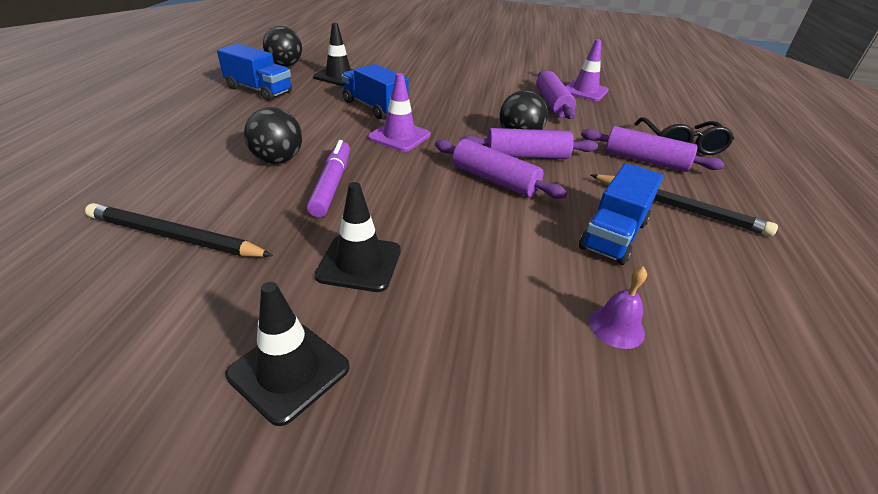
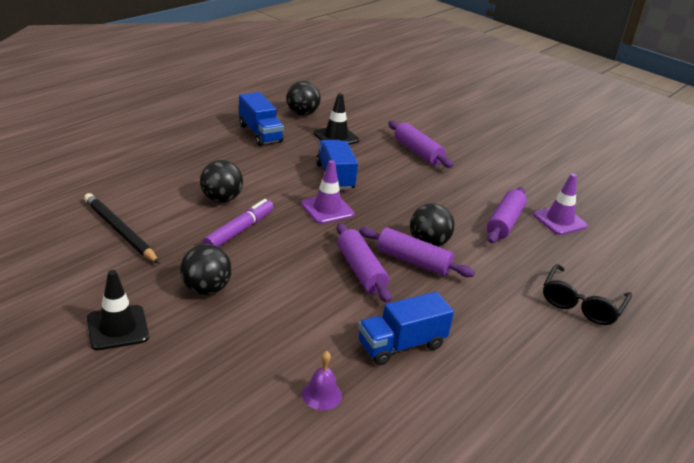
camera: 30 degrees right, 5 degrees down
(359, 263) = (206, 289): black traffic cone -> black ball
(645, 160) = (519, 304): purple rolling pin -> purple rolling pin (417, 152)
(679, 207) = (489, 350): black pencil -> none

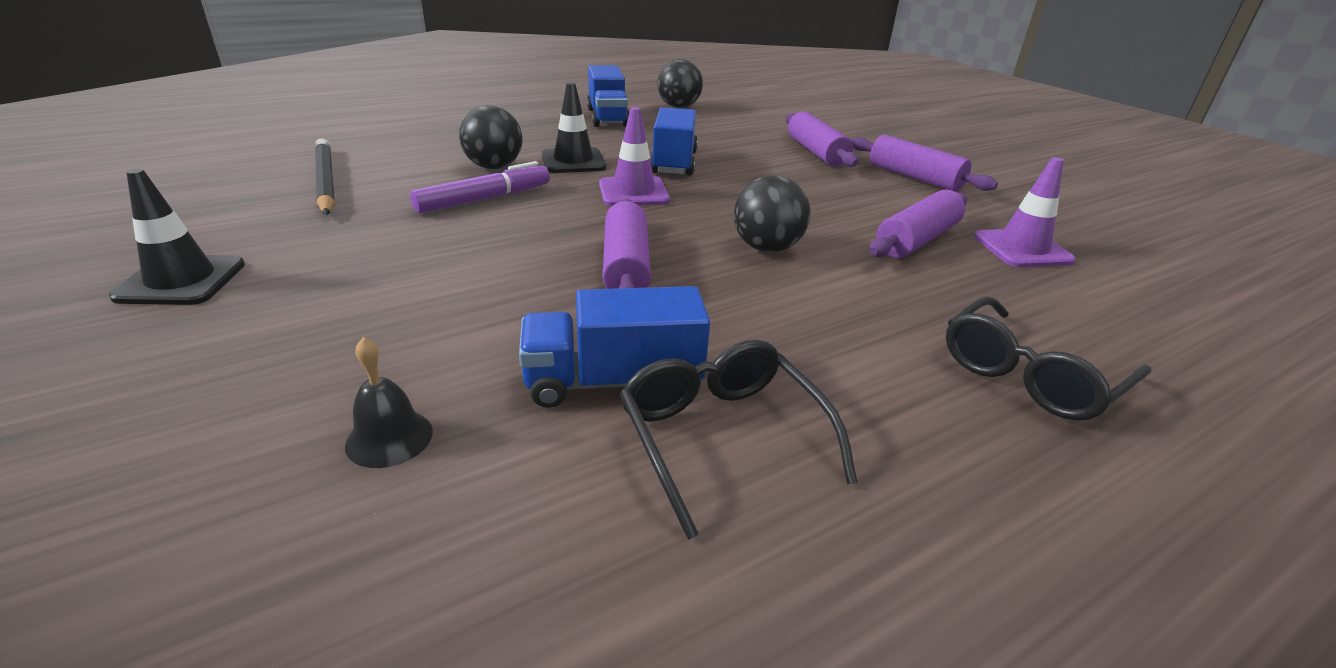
camera: 20 degrees right, 0 degrees up
(206, 289) = (364, 254): black ball -> none
(321, 395) = (389, 438): purple bell -> black bell
(336, 137) = (707, 129): black traffic cone -> black traffic cone (573, 161)
(413, 261) = (724, 266): purple rolling pin -> purple rolling pin (914, 177)
(465, 363) = (722, 437): none -> black glasses

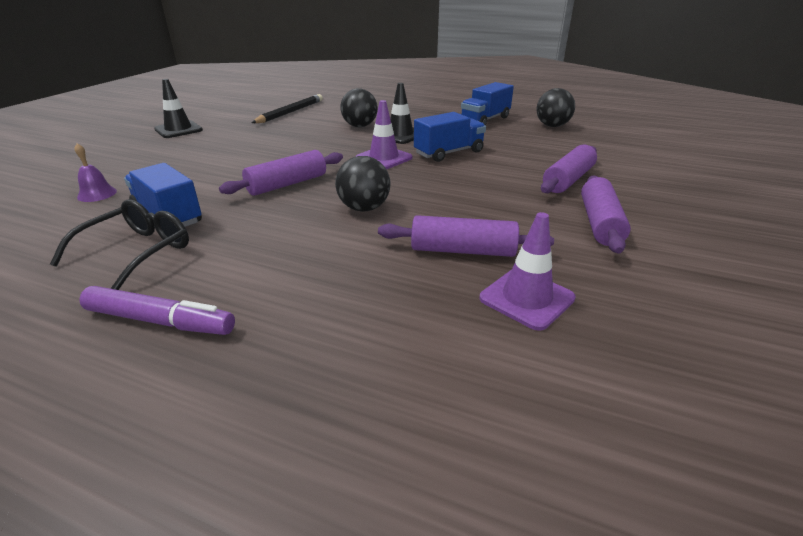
camera: 55 degrees right, 0 degrees up
(389, 438) = (97, 194): black bell -> purple bell
(484, 199) = (318, 137): purple marker -> purple marker (160, 321)
(1029, 375) = (288, 335): black glasses -> none

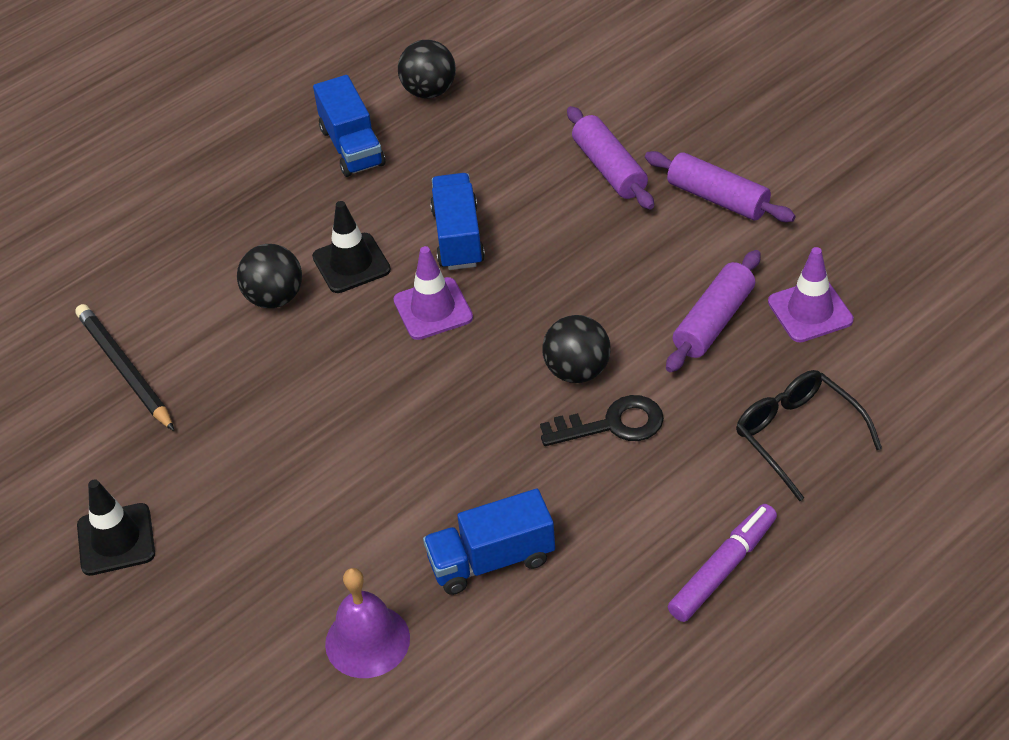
camera: 60 degrees left, 15 degrees up
(97, 194) = (367, 641): purple bell -> purple bell, size x1.61
(137, 252) = (575, 590): black glasses -> black glasses (798, 436)
(287, 184) = (461, 429): purple rolling pin -> none
(318, 232) = (613, 424): none -> black key

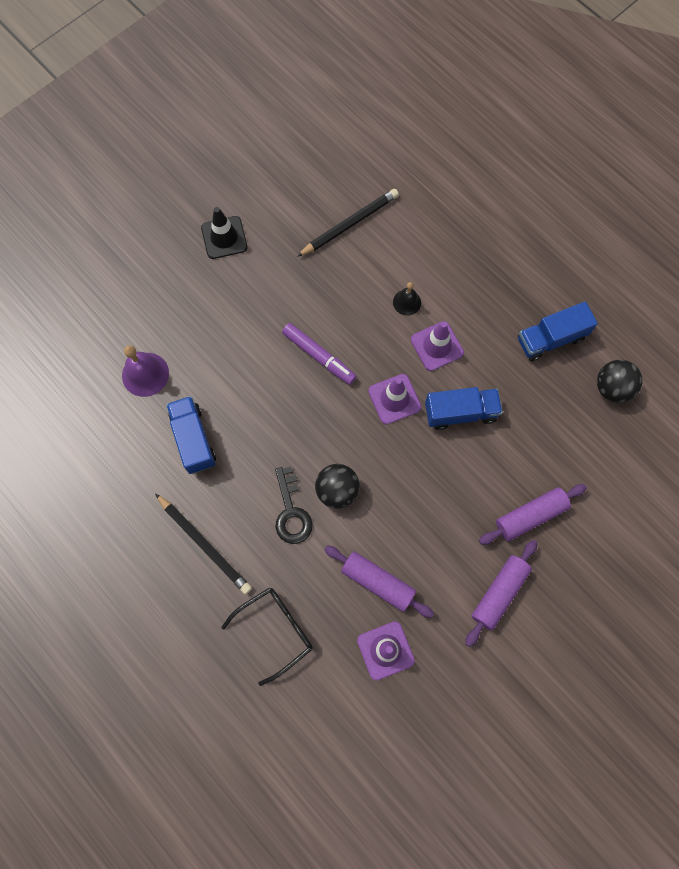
camera: 85 degrees right, 25 degrees up
(274, 298) = (407, 302): black ball -> black bell
(351, 263) = (437, 346): black traffic cone -> purple traffic cone
(671, 533) = (204, 544): none -> black pencil
(723, 569) = (176, 574): purple marker -> purple marker (319, 356)

